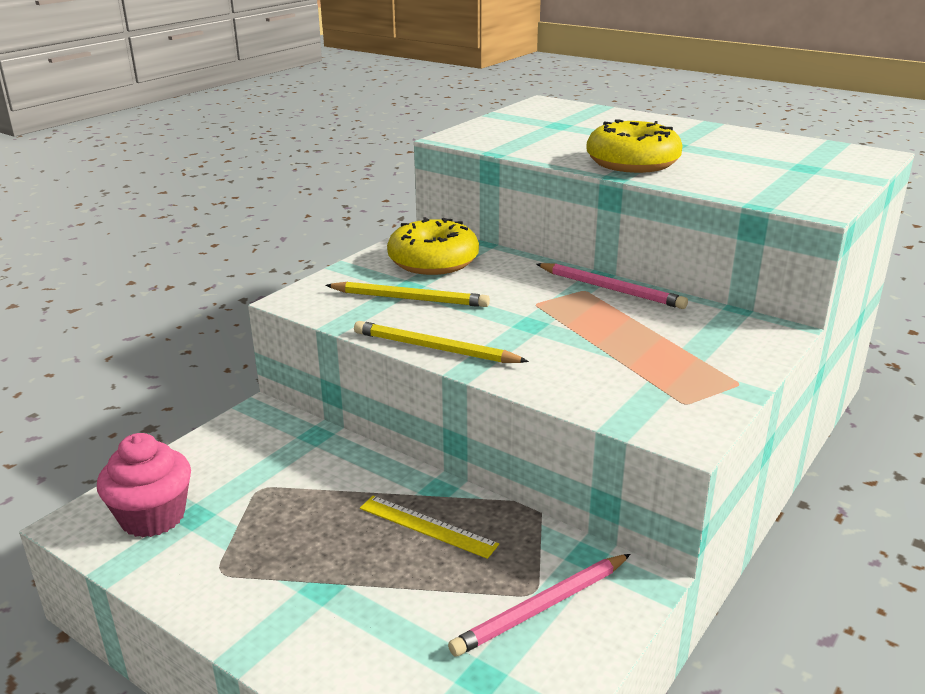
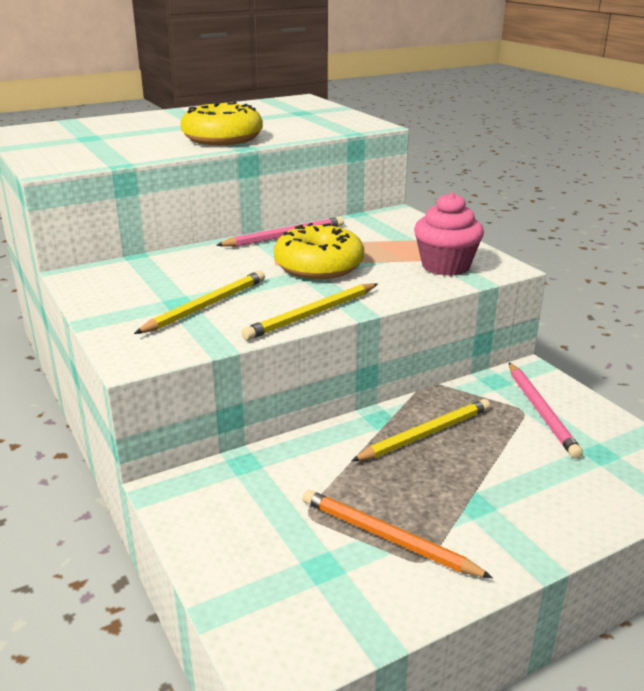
camera: 65 degrees left, 0 degrees up
(153, 517) = (305, 598): pink cupcake -> pink cupcake (445, 266)
(245, 542) = (388, 537): none -> orange pencil
(427, 526) = (425, 434): yellow ruler -> yellow pencil
(433, 261) = (142, 282): yellow donut -> yellow donut (319, 266)

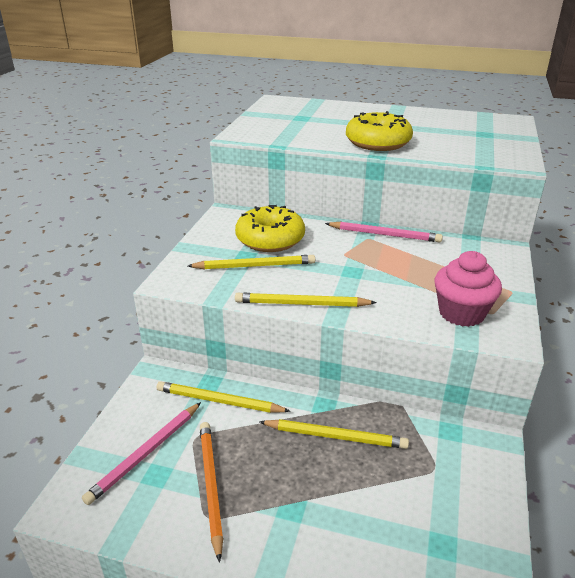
camera: 45 degrees right, 5 degrees up
(281, 471) = (219, 401): none -> yellow pencil
(319, 266) = (367, 269): yellow donut -> yellow donut (270, 239)
(540, 411) = (447, 478): pink pencil -> pink pencil (146, 453)

